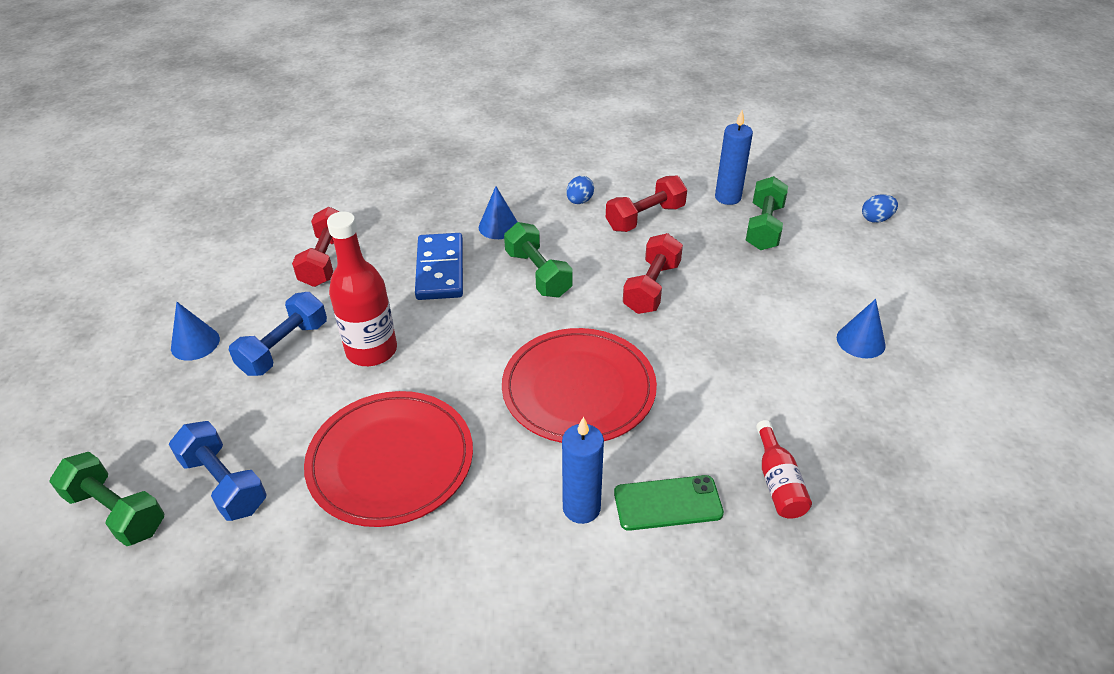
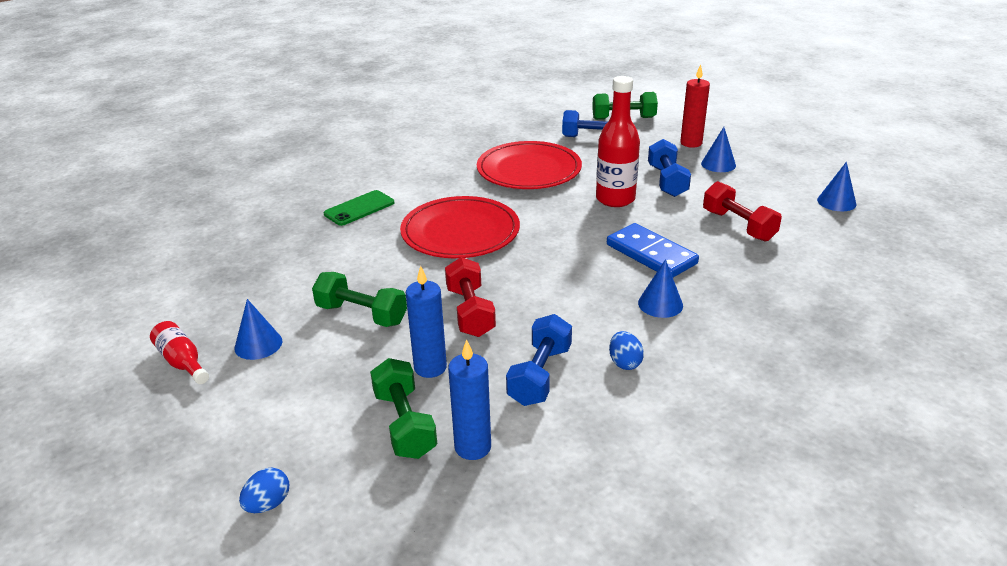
camera: 145 degrees right, 10 degrees down
(150, 397) = (691, 143): none -> red candle
(207, 242) = (836, 202): none -> blue cone
(538, 274) = (574, 283): green dumbbell -> green dumbbell (361, 314)
(581, 508) = (406, 191): blue candle -> blue candle (430, 367)
(645, 218) = (540, 375): red dumbbell -> blue dumbbell
(778, 482) = (296, 239): red bottle -> red bottle (182, 362)

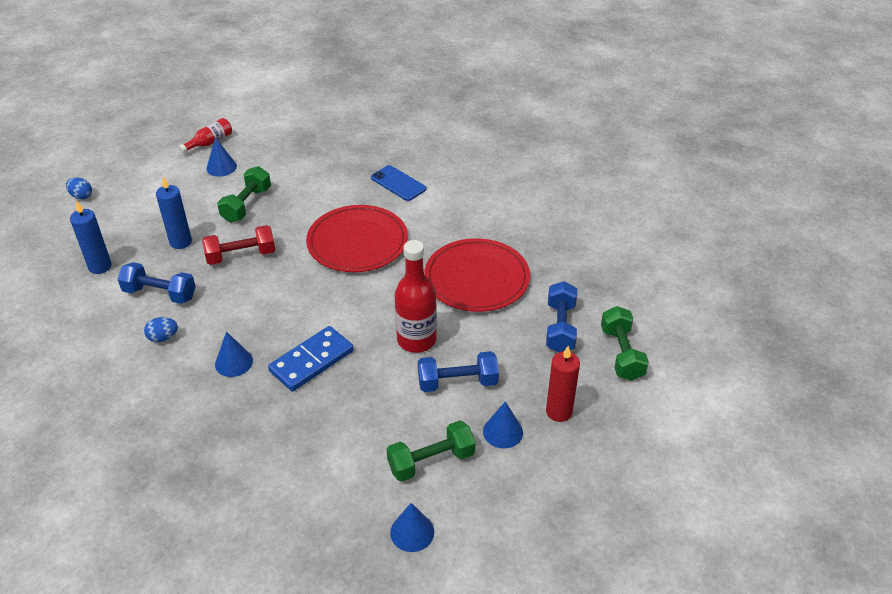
camera: 85 degrees right, 10 degrees up
(359, 208) = (398, 183): green phone -> blue phone
(405, 424) = (129, 237): green dumbbell -> green dumbbell (431, 461)
(738, 225) = (360, 432): red dumbbell -> none

